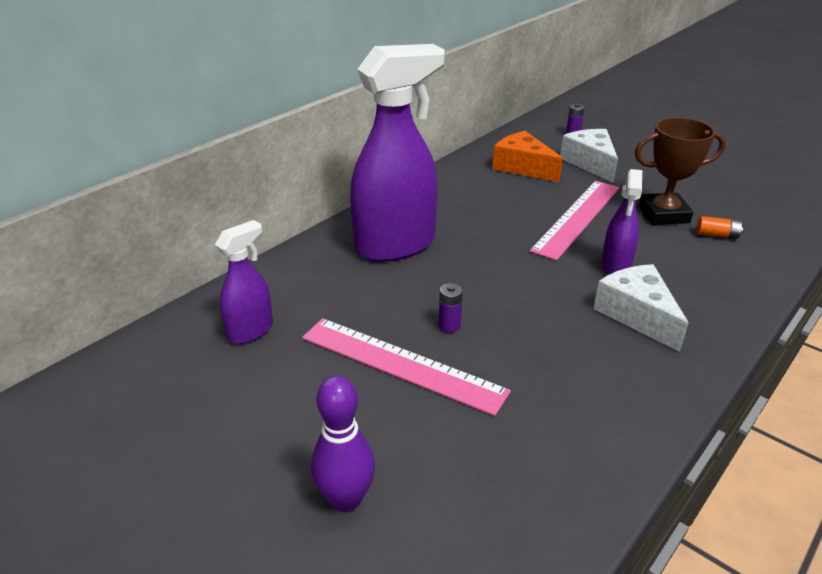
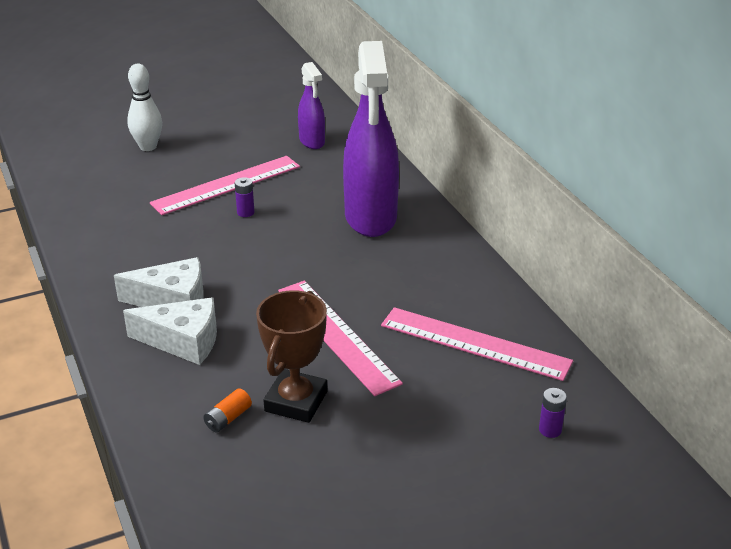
camera: 115 degrees right, 0 degrees up
(346, 499) = (148, 147): purple bowling pin -> white bowling pin
(523, 167) = (474, 343): orange cheese -> pink ruler
(590, 163) = (453, 405): white cheese -> white cheese (183, 341)
(615, 266) = (240, 321): purple spray bottle -> none

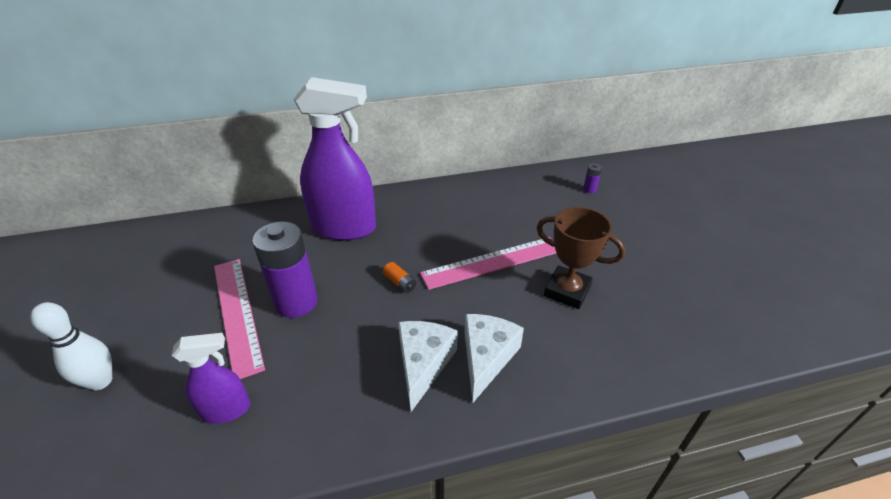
camera: 80 degrees left, 5 degrees up
(228, 418) = (588, 331): orange battery -> orange battery (400, 283)
(245, 212) = (296, 302): purple battery -> purple battery, size x2.48
(312, 141) = (199, 248): purple spray bottle -> purple spray bottle (226, 410)
(474, 343) = (510, 203): pink ruler -> none

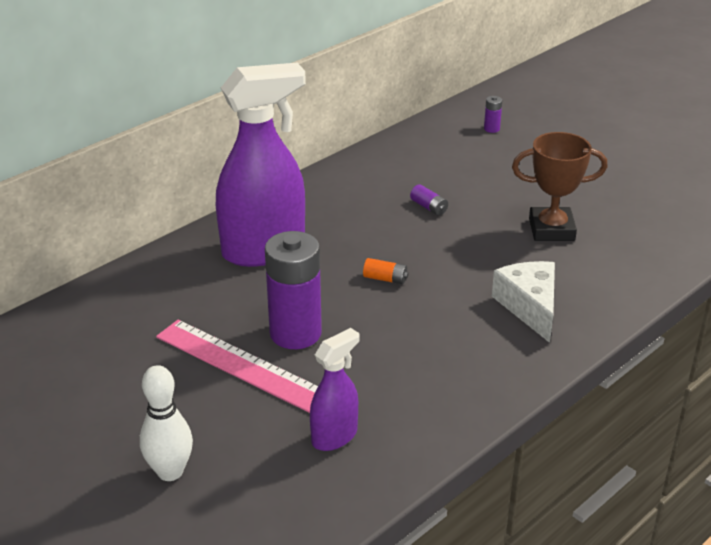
camera: 30 degrees left, 5 degrees down
(423, 364) = (479, 332): white cheese -> none
(486, 236) = (429, 207): none -> purple battery
(492, 262) = (459, 229): pink ruler -> none

